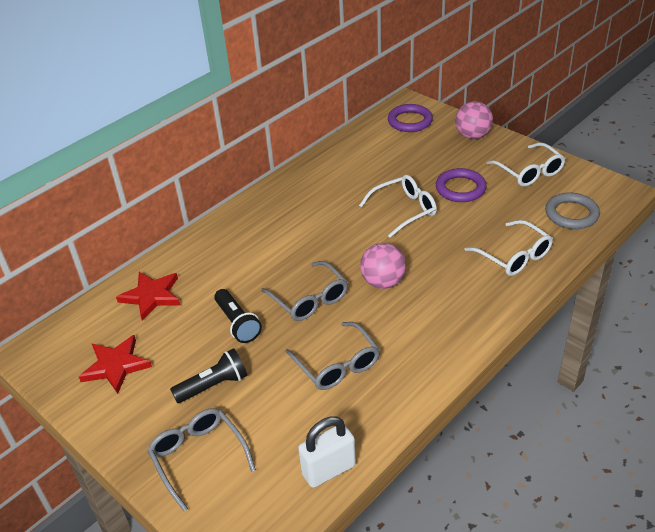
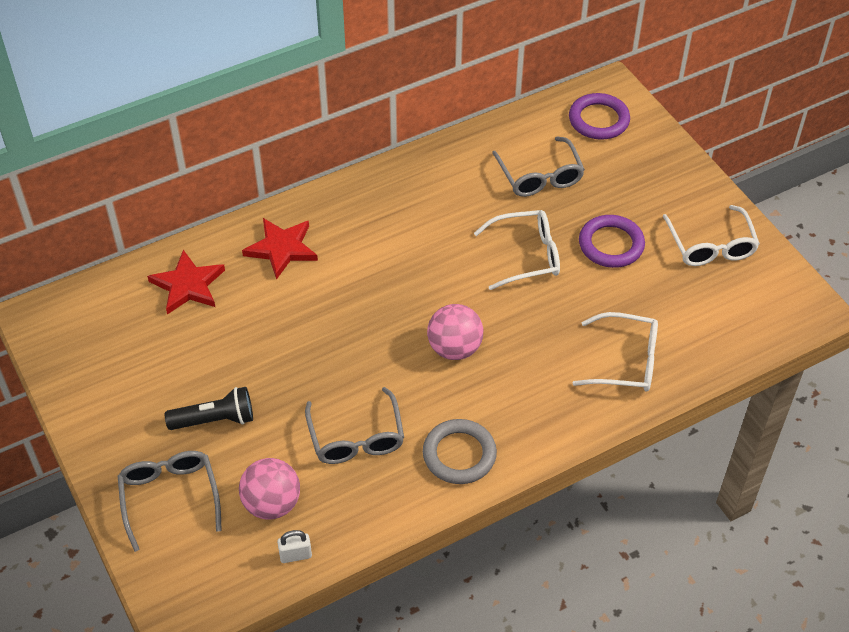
camera: 15 degrees right, 10 degrees up
(116, 366) = (121, 362): red star -> red star (281, 249)
(237, 323) = (269, 351): black flashlight -> none
(309, 299) = (361, 345): grey glasses -> grey glasses (540, 176)
(329, 470) = (295, 555): white padlock -> white padlock, size x0.54
(472, 136) = (668, 167): pink ball -> pink ball (272, 504)
(514, 256) = (625, 361): white glasses -> white glasses turned 60 degrees counterclockwise
(571, 214) = (729, 324): grey ring -> grey ring (459, 454)

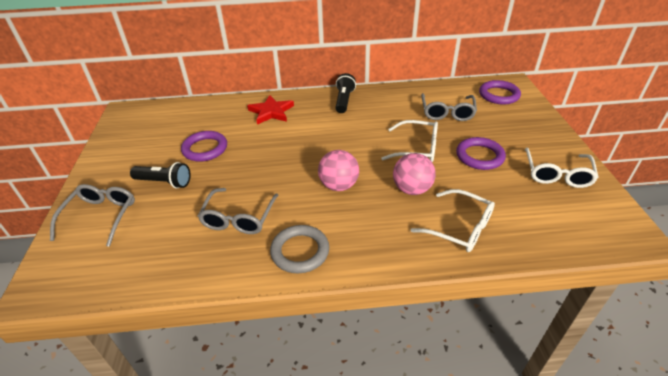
camera: 25 degrees right, 10 degrees down
(188, 285) = (208, 116): red star -> none
(230, 347) = (205, 149): none -> purple ring
(272, 504) = (154, 241): pink ball -> pink ball (412, 189)
(295, 555) = (140, 280): white padlock -> none
(380, 194) = (344, 100): none -> black flashlight

